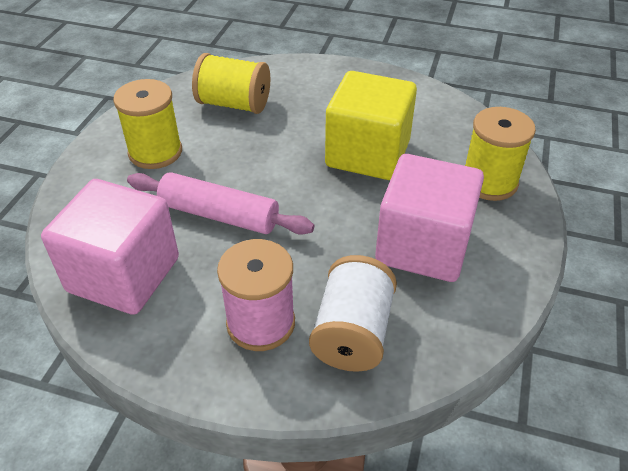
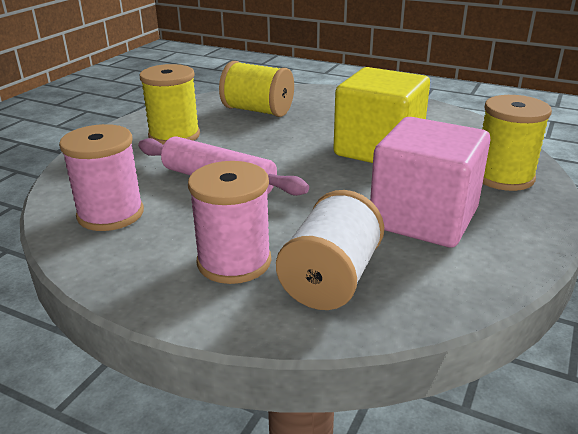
camera: 10 degrees right, 15 degrees down
(124, 274) = (110, 214): pink cube -> pink spool

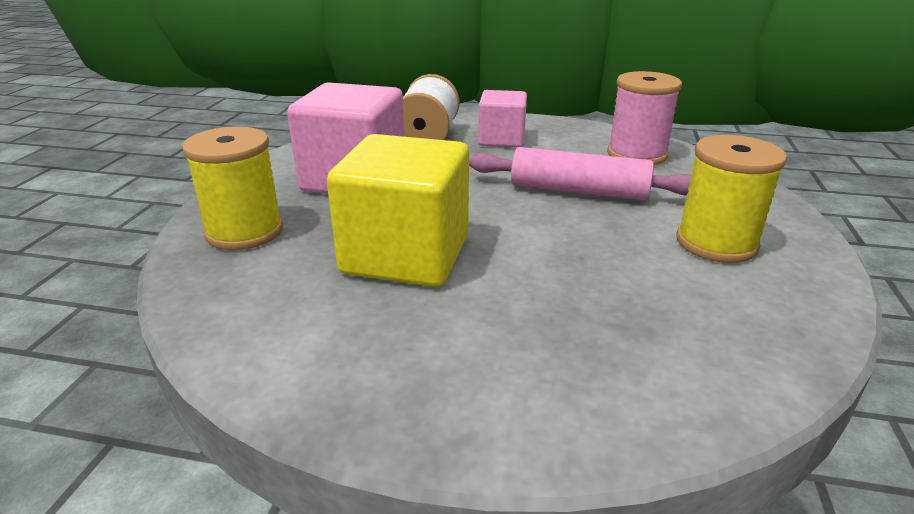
camera: 165 degrees right, 0 degrees up
(234, 262) = (501, 139): pink spool -> pink cube
(257, 111) = (659, 322): yellow spool -> none

